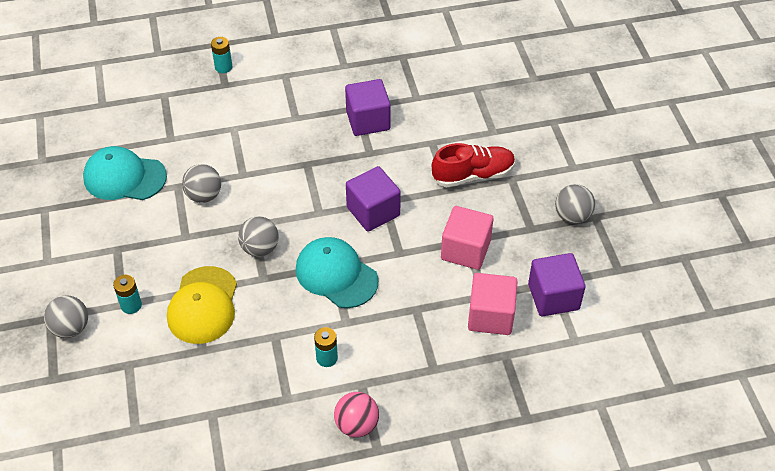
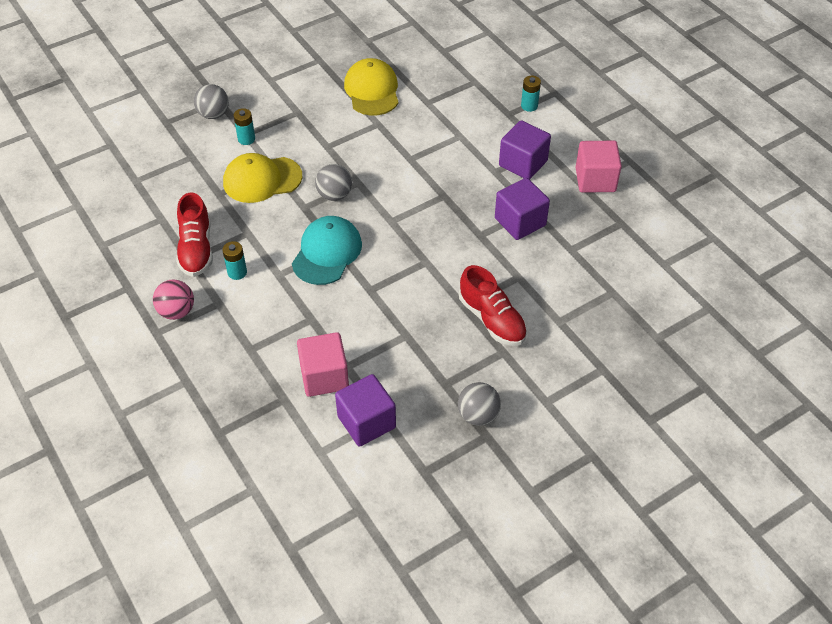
camera: 70 degrees right, 0 degrees up
(124, 177) = (372, 90): turquoise cap -> yellow cap
(204, 195) = (375, 142): grey ball -> none
(275, 388) = (196, 249): none -> red shoe
(373, 211) = (410, 257): purple cube -> purple cube (523, 163)
(465, 250) = (394, 338): pink cube -> pink cube (595, 180)

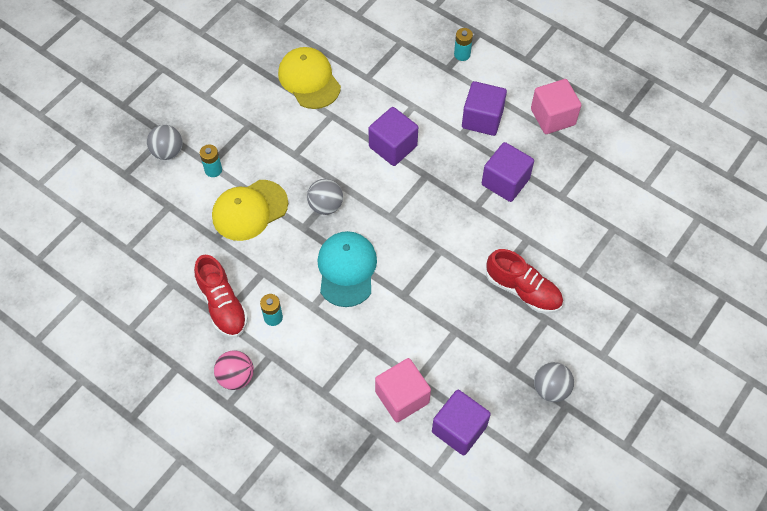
camera: 20 degrees left, 10 degrees up
(423, 164) = (393, 146): none -> purple cube

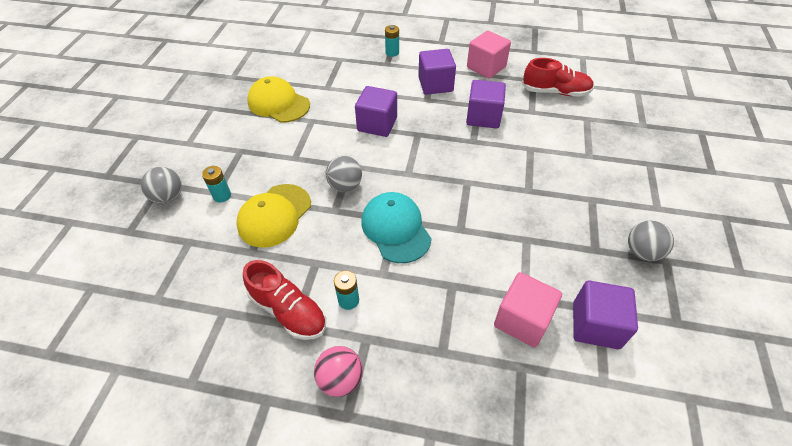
camera: 25 degrees left, 10 degrees down
(523, 290) = (556, 185): red shoe -> red shoe (555, 92)

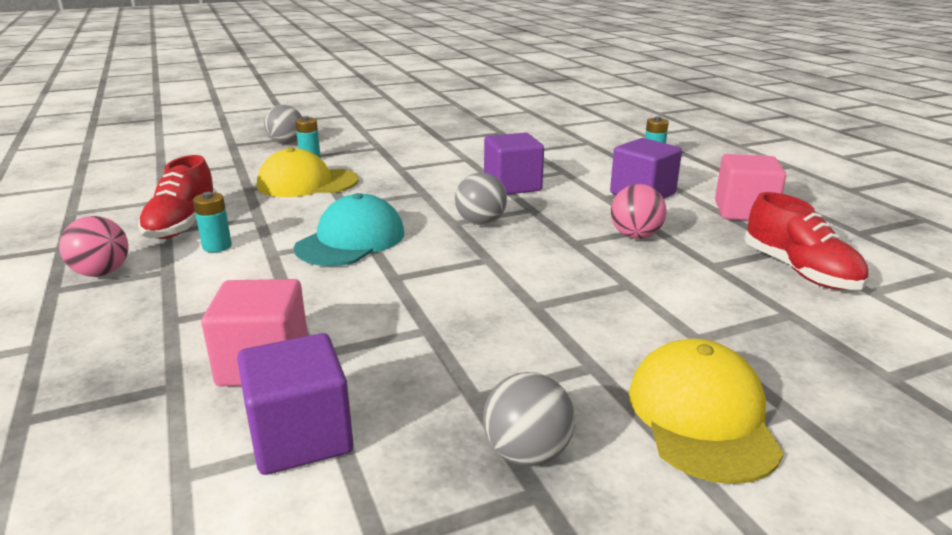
camera: 55 degrees right, 25 degrees down
(278, 103) = (469, 140): yellow cap -> yellow cap (702, 416)
(345, 186) = (389, 199): grey ball -> grey ball (480, 222)
(483, 117) = (635, 236): purple cube -> pink ball

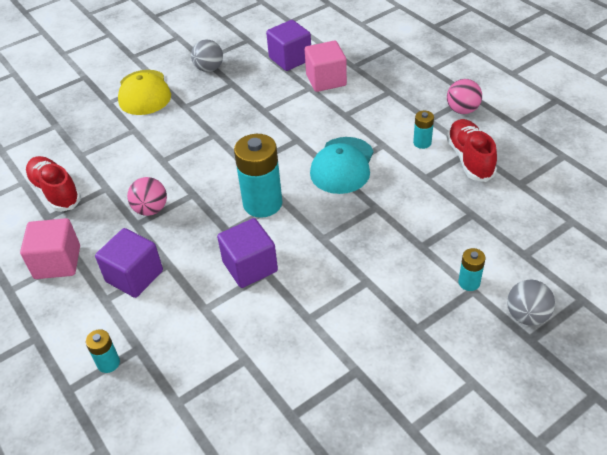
camera: 170 degrees right, 20 degrees up
(307, 183) = (431, 233): yellow cap -> none
(480, 222) = (262, 203): grey ball -> turquoise battery

